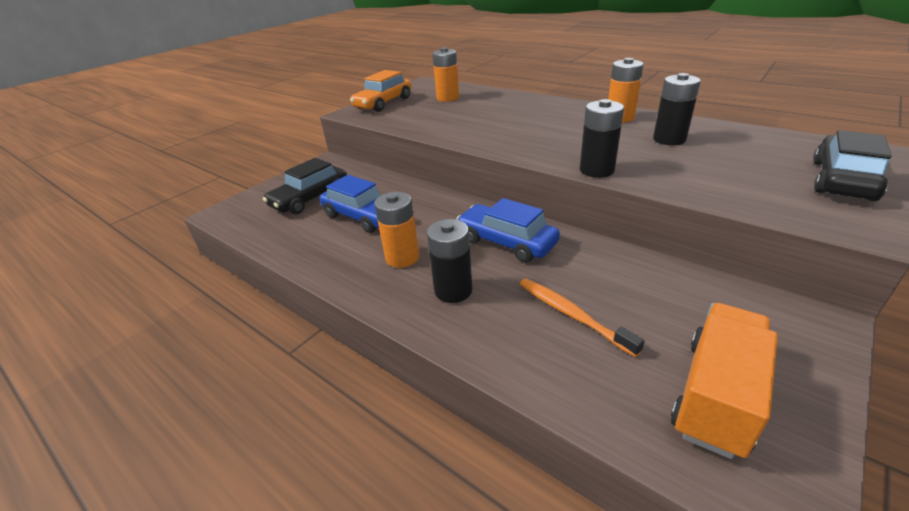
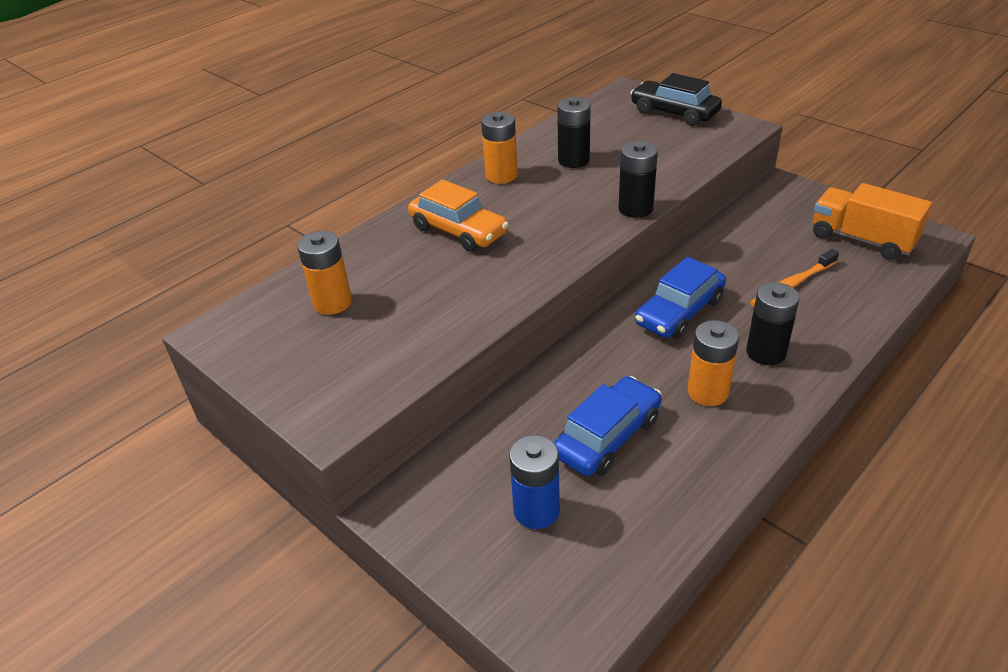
camera: 85 degrees left, 5 degrees up
(310, 198) = (536, 510): black car -> blue battery
(383, 103) = (305, 380): orange car -> orange car (458, 231)

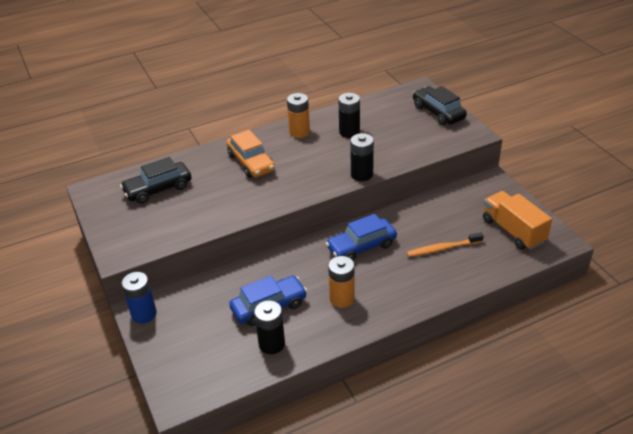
camera: 20 degrees right, 0 degrees up
(332, 303) = (158, 189): orange battery -> black car
(536, 510) = (206, 333): blue battery -> blue battery (144, 314)
(766, 352) = (393, 285): black battery -> black battery (272, 344)

